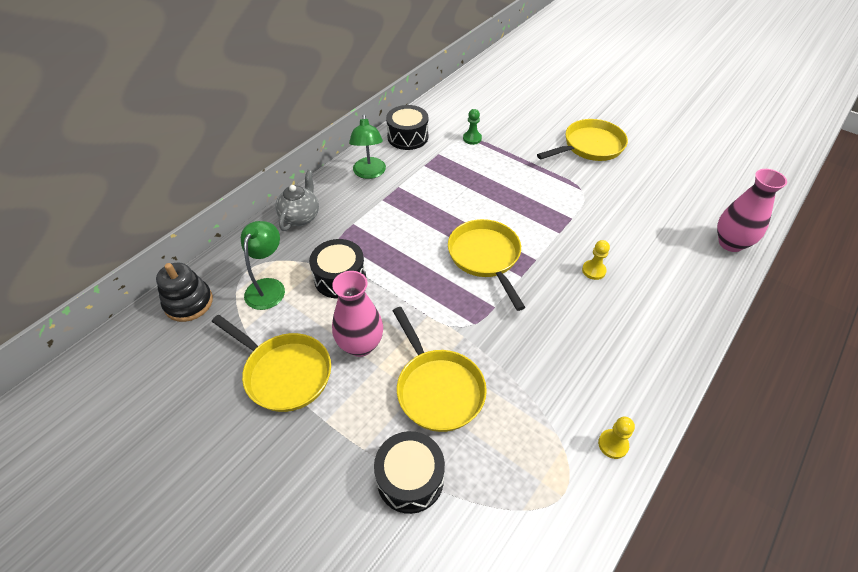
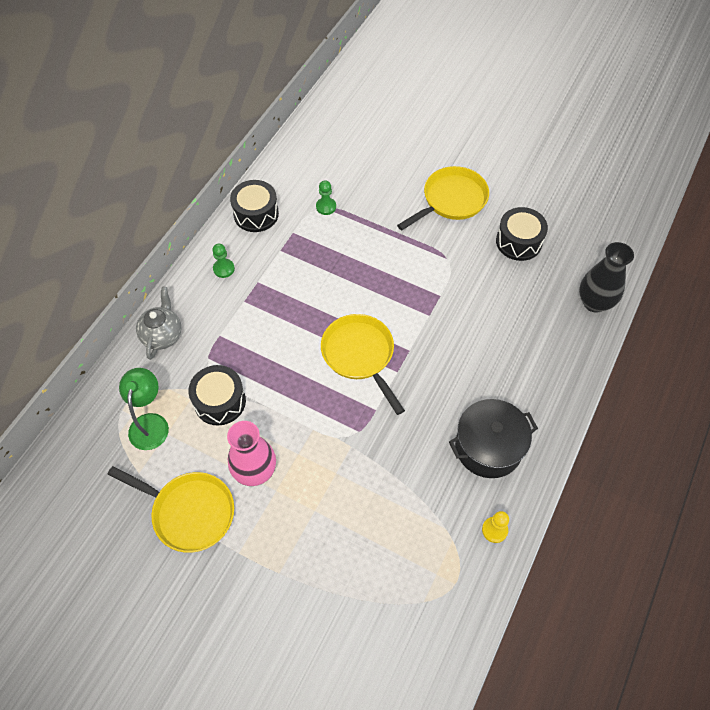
camera: 10 degrees left, 10 degrees up
(189, 303) = (74, 454): black stacking toy -> none
(369, 173) = (224, 269): green lamp -> green pawn
(410, 479) = (324, 592): black drum -> black drum (518, 242)
(437, 389) = (335, 504): yellow pan -> none
(593, 270) = (466, 354): yellow pawn -> none
(611, 359) = (488, 447): none -> black pot
(730, 243) = (594, 302): pink vase -> black vase

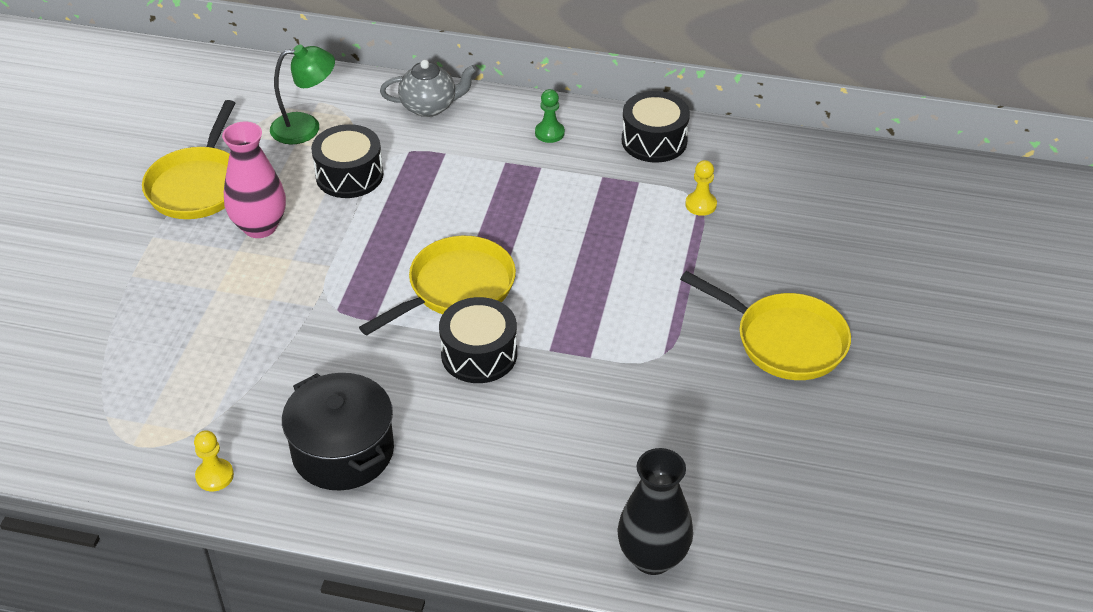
camera: 75 degrees right, 15 degrees down
(326, 207) = (700, 205): green pawn -> yellow pawn
(518, 242) = (738, 438): black drum -> black drum (479, 354)

